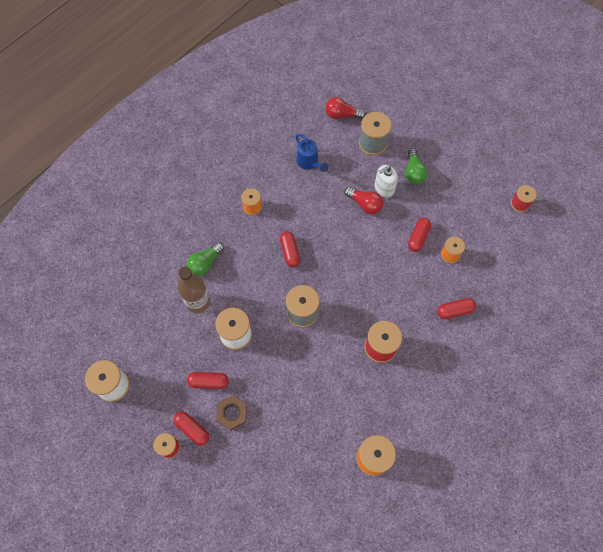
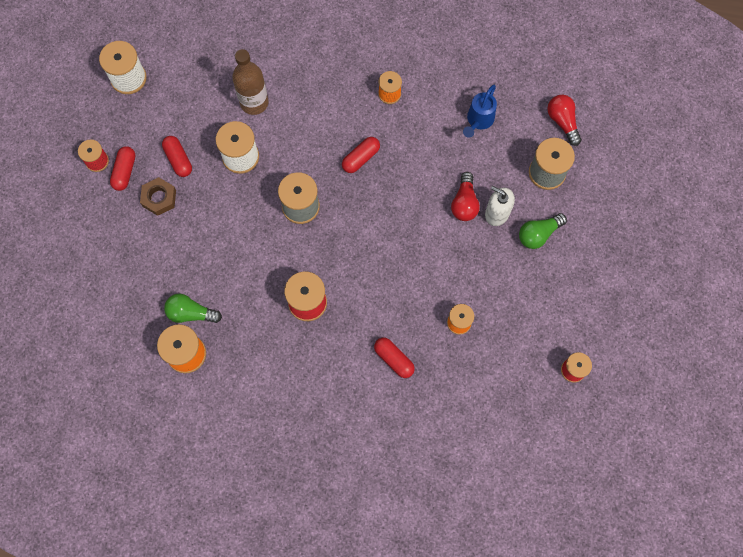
camera: 60 degrees right, 5 degrees up
(205, 263) = (299, 86): green light bulb -> green light bulb (191, 313)
(418, 237) = (458, 279): red capsule -> none

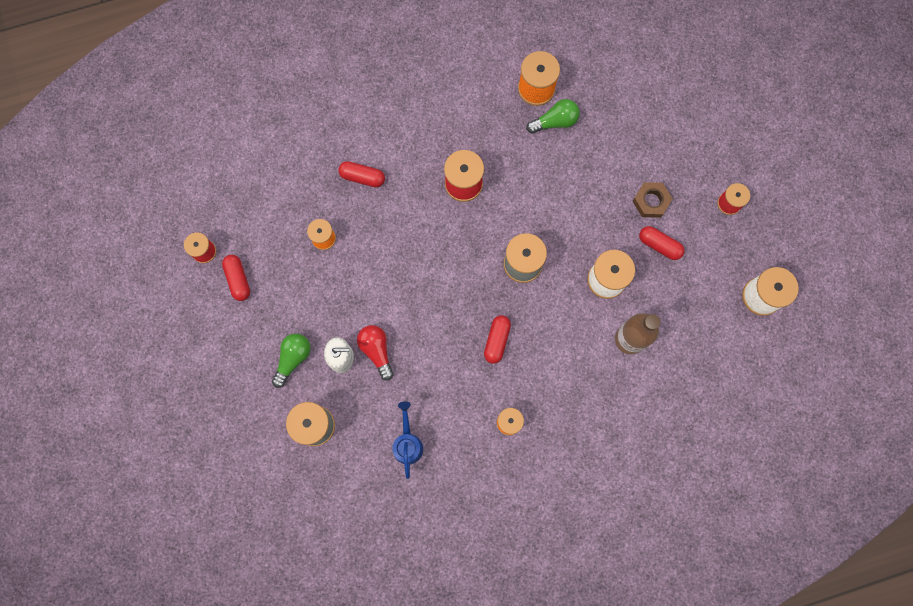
camera: 150 degrees right, 5 degrees up
(125, 172) = (698, 208): red capsule -> red capsule (238, 279)
(562, 122) = (325, 489): red light bulb -> none

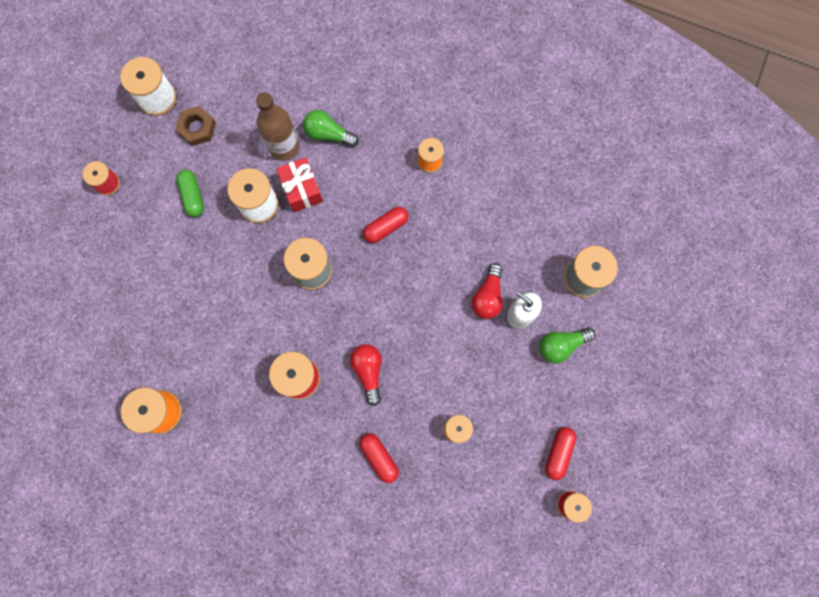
camera: 140 degrees left, 0 degrees up
(407, 443) = (520, 207): blue watering can -> none
(419, 227) = (368, 371): none -> red light bulb
(555, 122) = (174, 368): green light bulb -> green light bulb (328, 134)
(585, 317) = (302, 190): none -> red gift
(651, 201) = (164, 235): brown nut -> brown nut (197, 128)
(659, 245) = (192, 196): red capsule -> green capsule

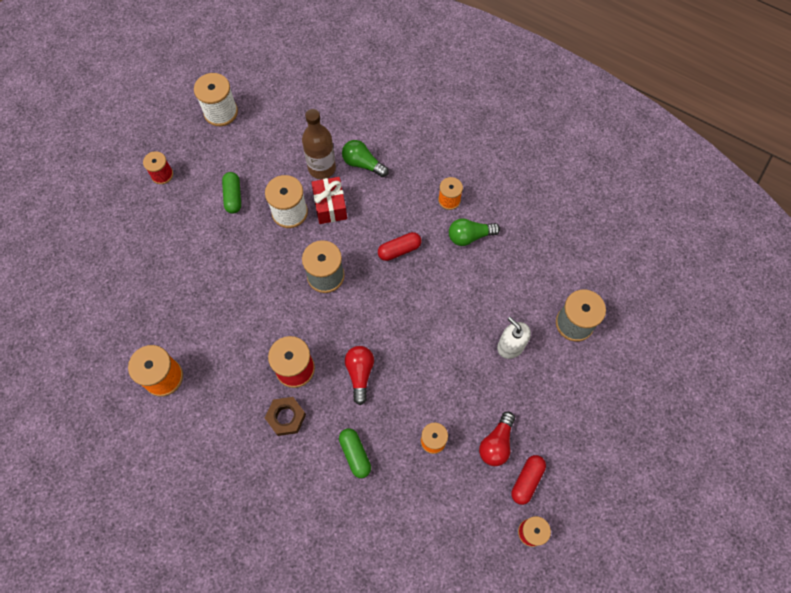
camera: 10 degrees right, 10 degrees down
(197, 128) = (249, 141): brown nut -> brown nut (286, 417)
(379, 457) = (355, 454): red capsule -> green capsule
(487, 296) = (482, 325): red light bulb -> red light bulb (496, 443)
(561, 345) = (544, 381): green light bulb -> green light bulb (470, 236)

